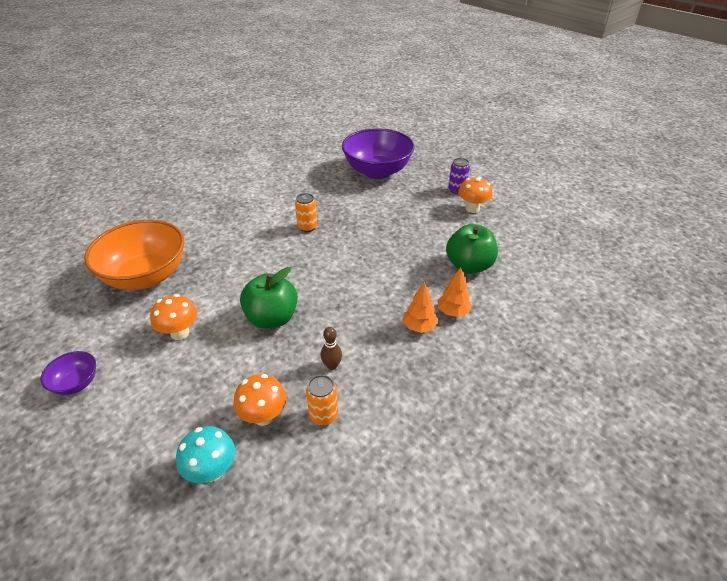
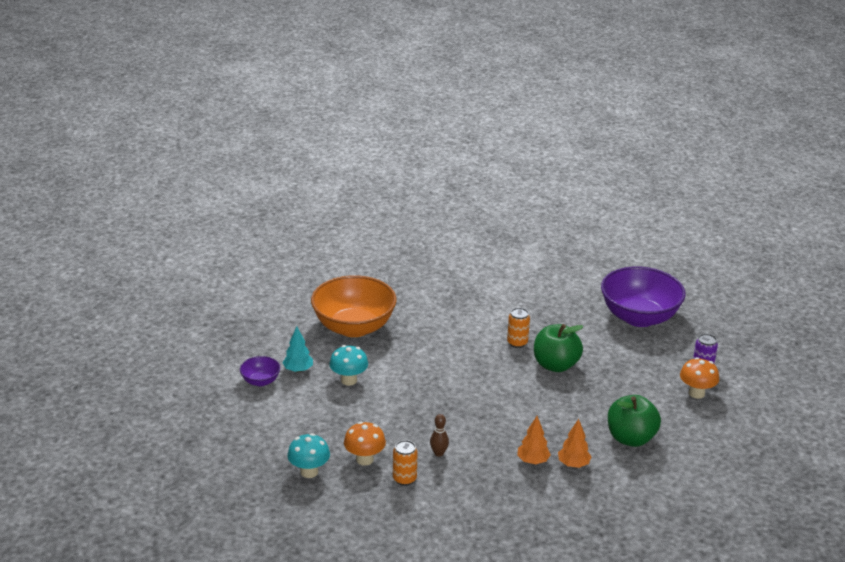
camera: 35 degrees right, 10 degrees down
(115, 348) = (298, 370): none -> turquoise tree
(180, 333) = (349, 380): orange mushroom -> turquoise mushroom
(272, 318) = (423, 401): green apple -> green apple (555, 365)

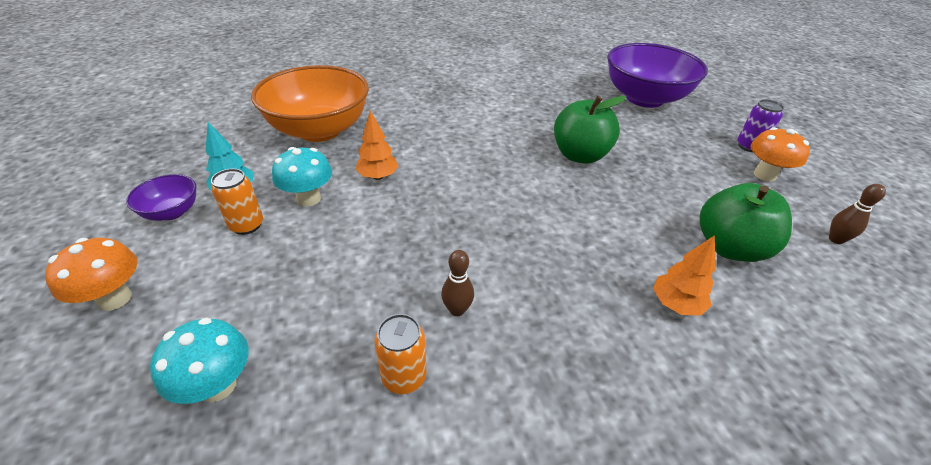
camera: 10 degrees left, 10 degrees up
(364, 459) = (328, 340): orange mushroom -> orange mushroom (115, 298)
(517, 343) = (524, 133): orange can -> orange can (247, 225)
(533, 461) = (611, 306): orange tree -> orange tree (378, 176)
(712, 441) = (835, 239): none -> brown bowling pin

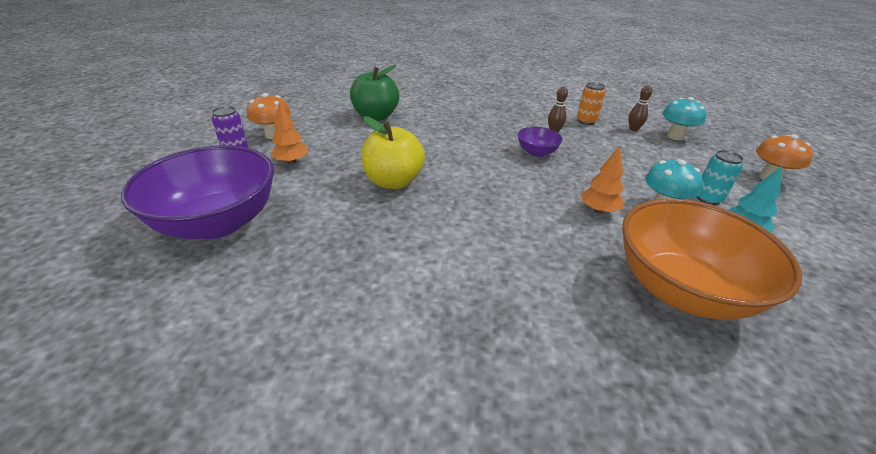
camera: 155 degrees left, 5 degrees down
(172, 212) = (788, 225): purple bowl -> purple bowl (536, 152)
(247, 225) = (707, 199): orange can -> turquoise can
(580, 155) = (393, 181): green apple -> yellow apple
(675, 304) = (439, 110): orange tree -> orange tree (292, 162)
(835, 239) = (310, 106): brown bowling pin -> brown bowling pin (633, 129)

